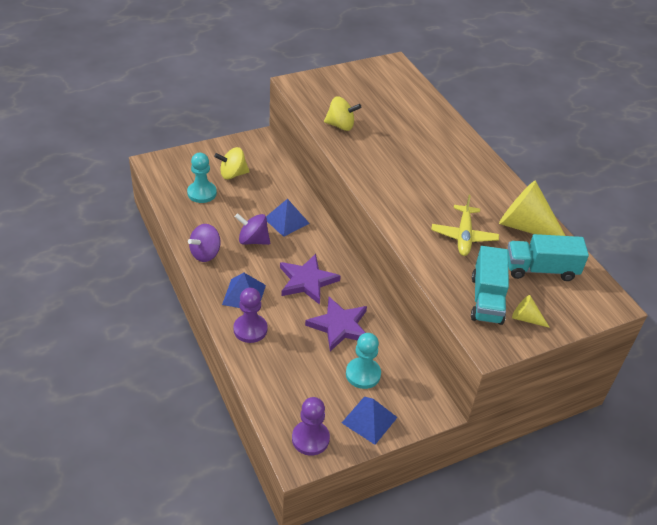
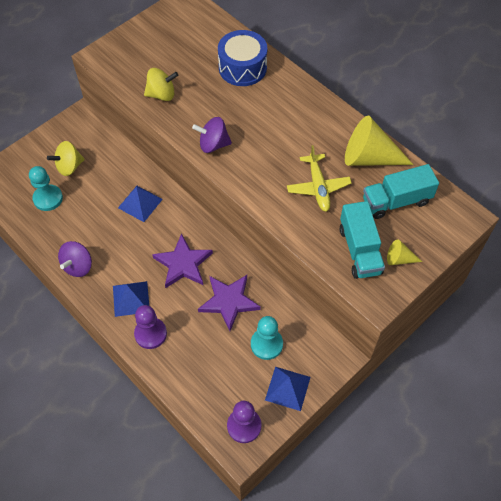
camera: 15 degrees left, 15 degrees up
(253, 240) = (117, 236): purple spinning top -> purple spinning top (213, 144)
(426, 125) = (242, 68): none -> blue drum

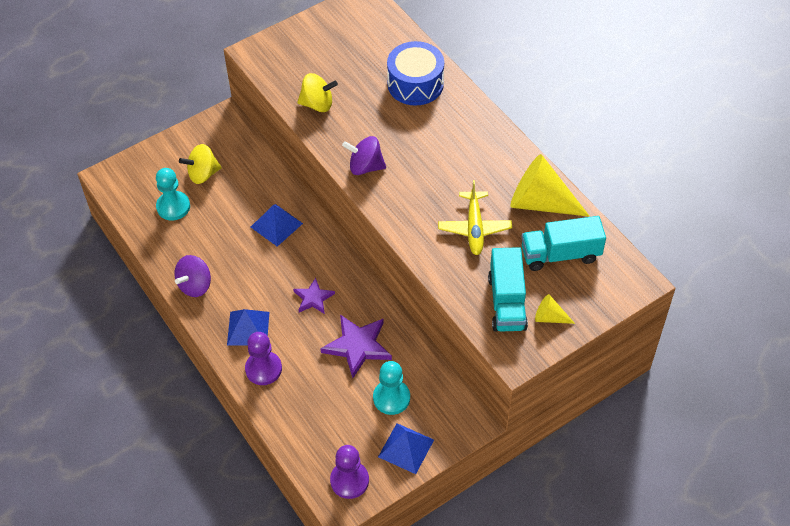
camera: 10 degrees right, 5 degrees down
(183, 264) = (313, 298): purple star -> purple star, size x0.60

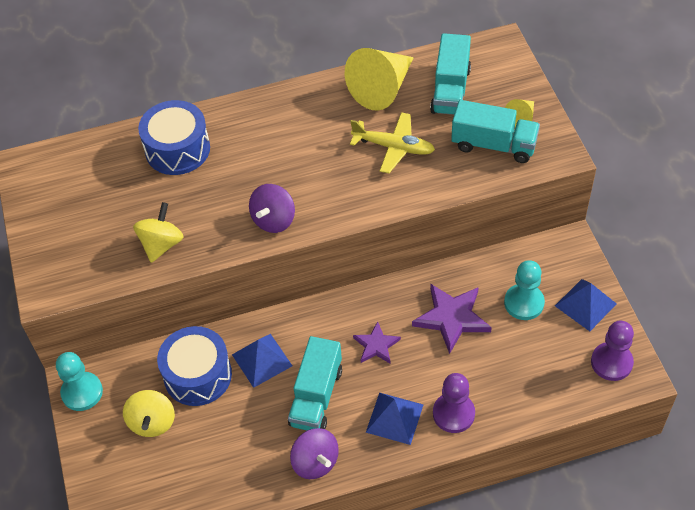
camera: 70 degrees left, 0 degrees up
(173, 207) = (188, 465): turquoise pawn -> turquoise pawn (82, 392)
(251, 188) = (198, 375): none -> blue drum
(253, 270) = (316, 396): none -> turquoise truck

